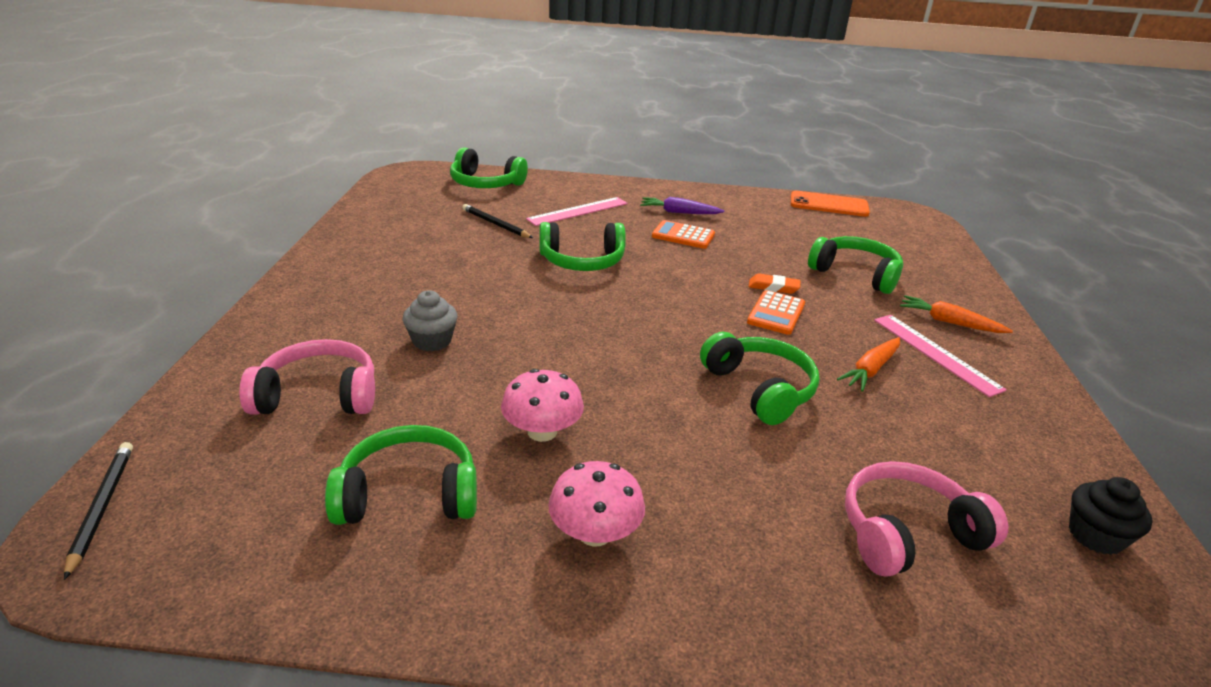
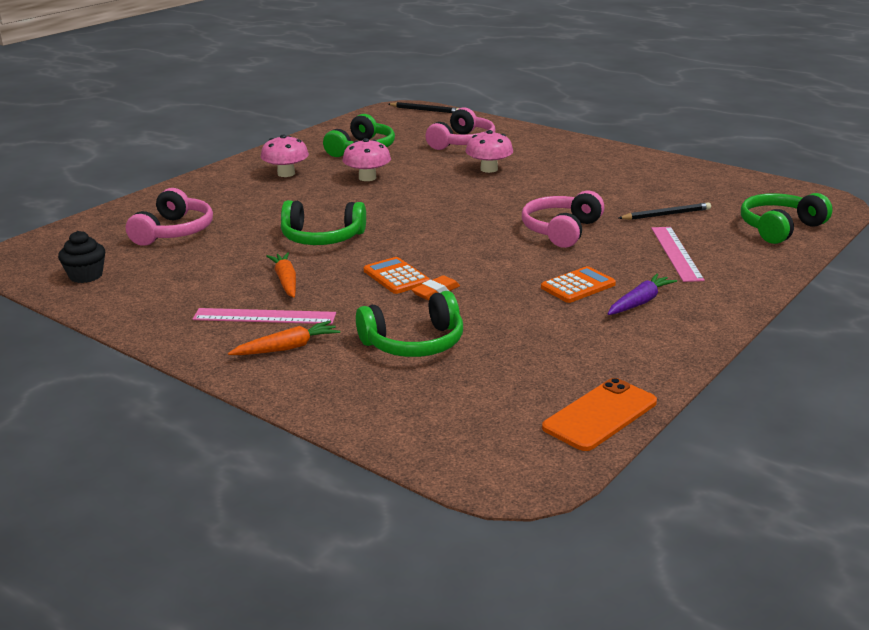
camera: 125 degrees right, 5 degrees down
(432, 341) = (489, 169): grey cupcake -> pink mushroom
(582, 261) = (561, 230): green headphones -> pink headphones

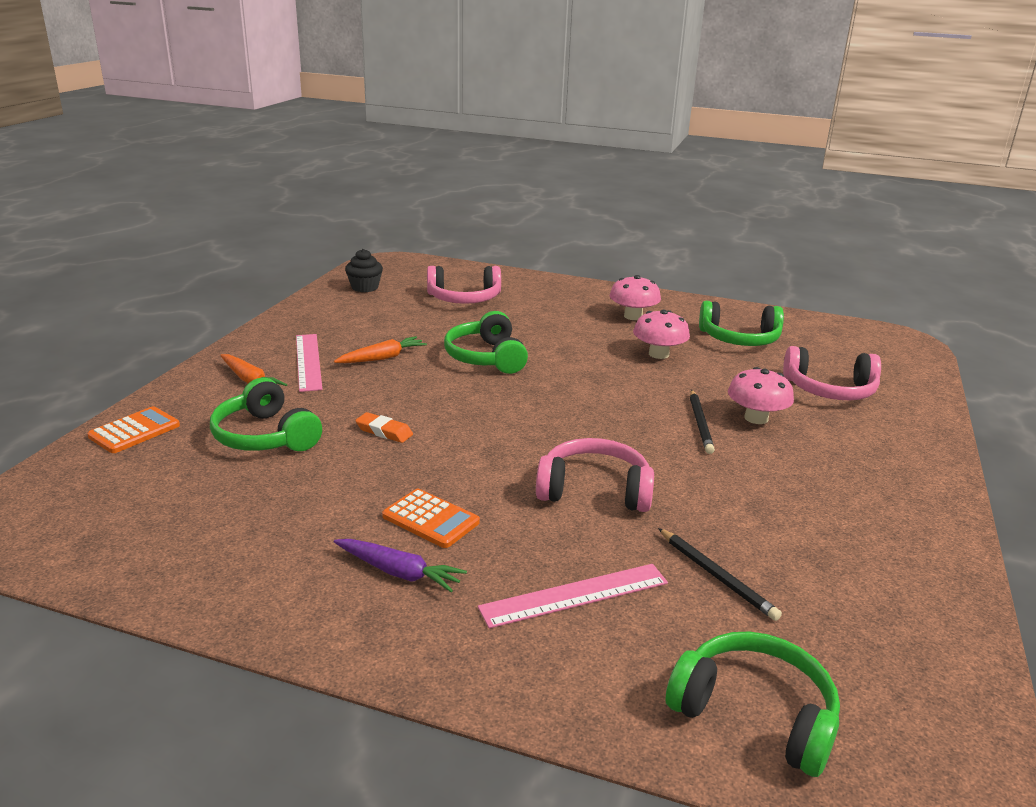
camera: 70 degrees right, 0 degrees up
(396, 277) = (412, 406): orange calculator -> orange calculator (134, 431)
(425, 110) = (914, 353): black pencil -> black pencil (700, 423)
(600, 415) = (107, 564): orange phone -> none

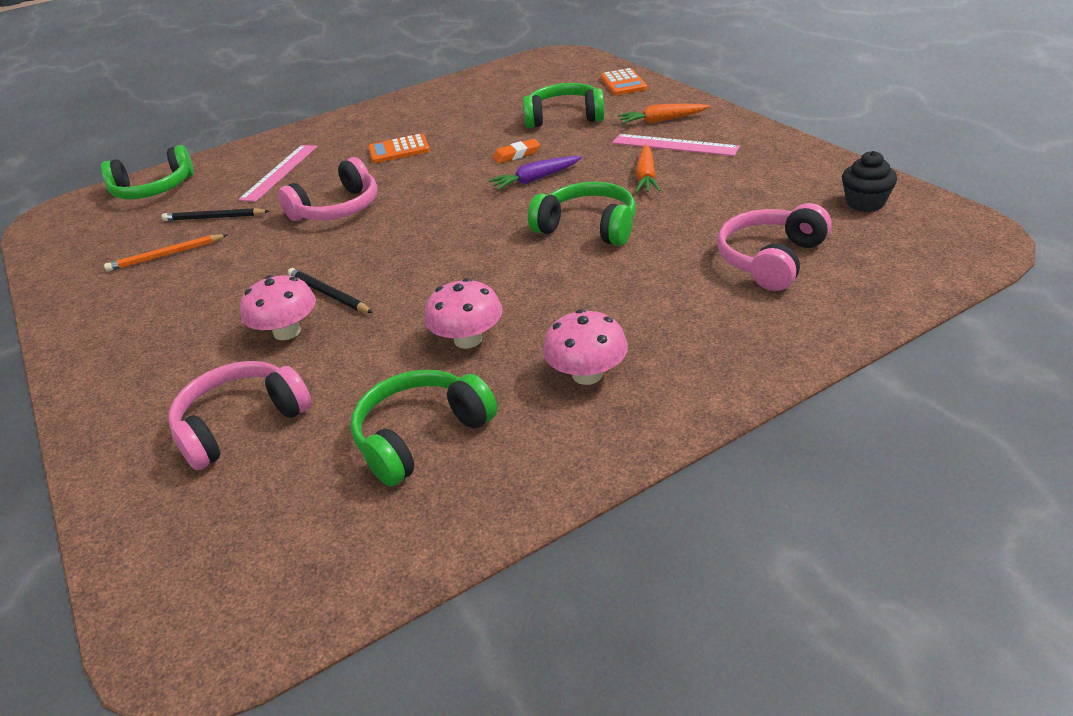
camera: 135 degrees right, 10 degrees up
(399, 572) = (372, 134): purple carrot -> purple carrot (535, 179)
(806, 558) = (166, 255): none -> orange pencil

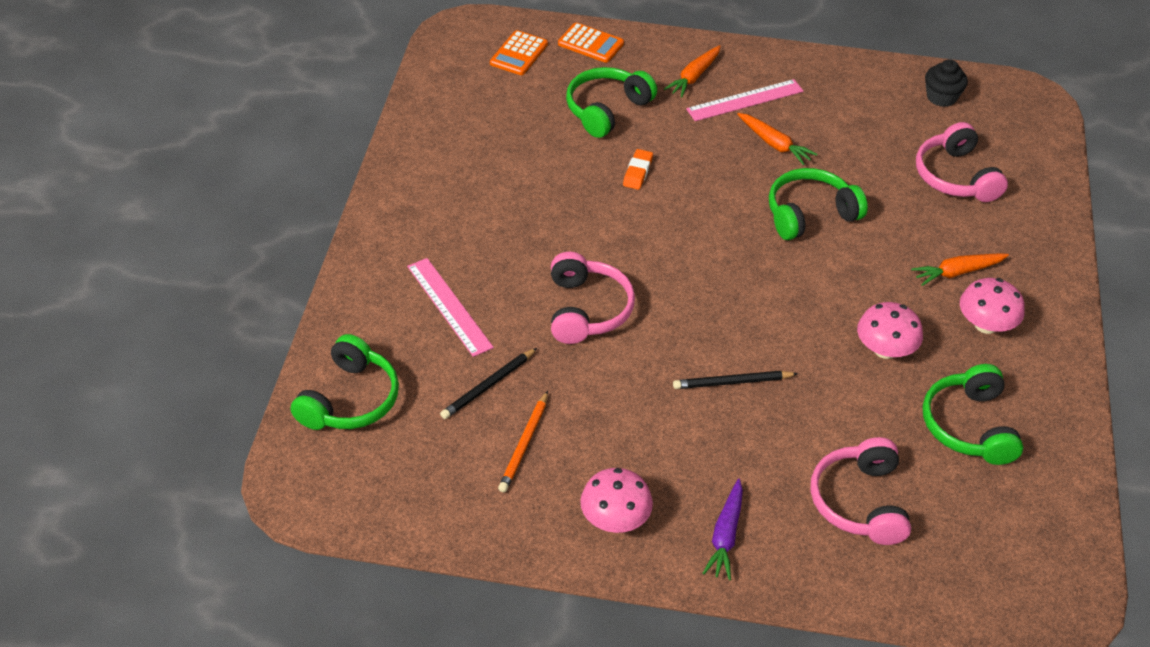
camera: 55 degrees left, 10 degrees up
(287, 332) = (761, 428): pink mushroom -> pink mushroom (615, 519)
(399, 150) = (520, 220): orange calculator -> orange calculator (519, 54)
(535, 179) = (697, 190): purple carrot -> purple carrot (725, 535)
(637, 324) = (957, 272): none -> orange carrot

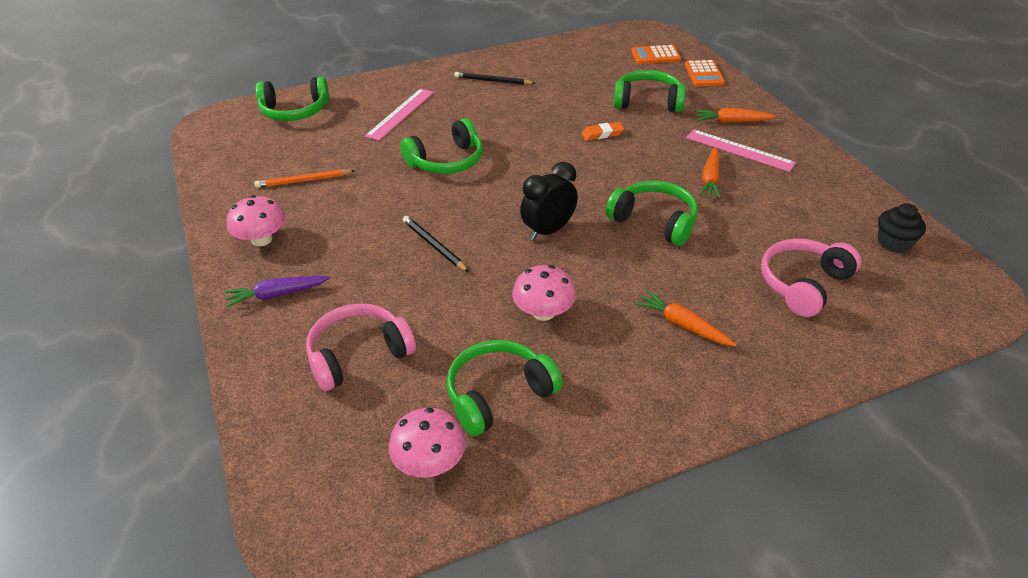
camera: 60 degrees right, 5 degrees down
(488, 386) = (344, 150): black pencil -> black pencil (493, 81)
(587, 310) = (447, 161): pink headphones -> green headphones
(770, 290) = (548, 231): none -> black clock
(986, 325) = (636, 365): pink mushroom -> pink mushroom (429, 462)

